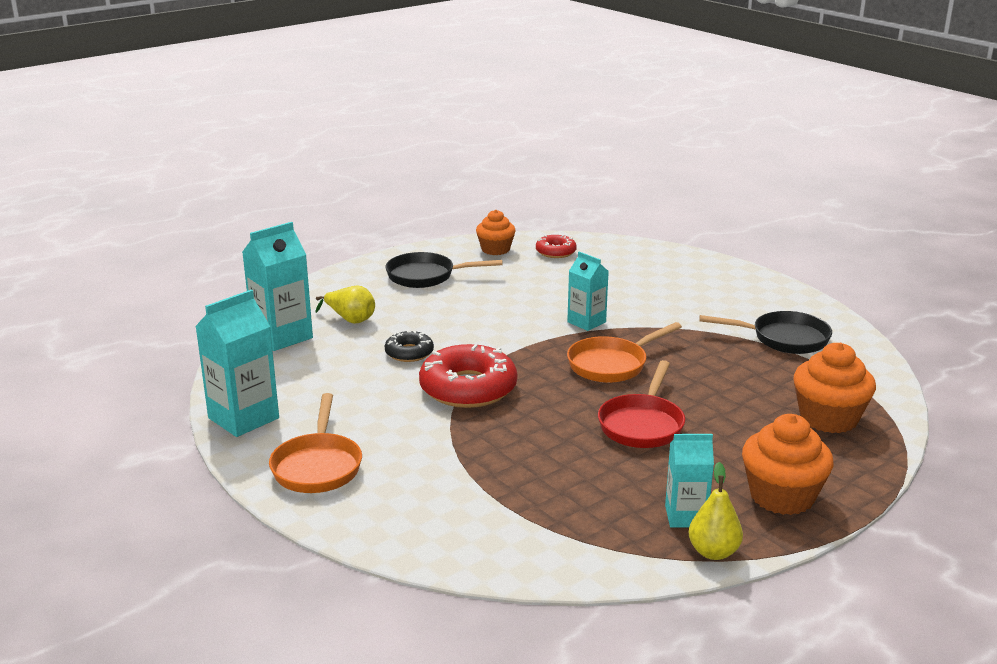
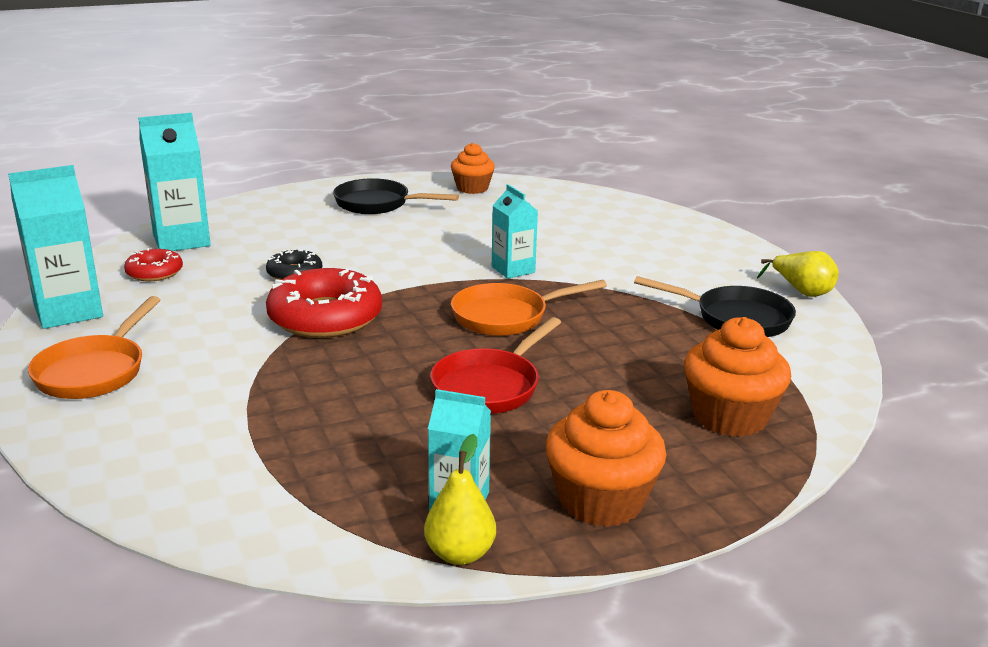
camera: 15 degrees right, 0 degrees up
(350, 319) = (264, 234): yellow pear -> yellow pear (801, 291)
(555, 252) = (535, 198): red donut -> red donut (154, 272)

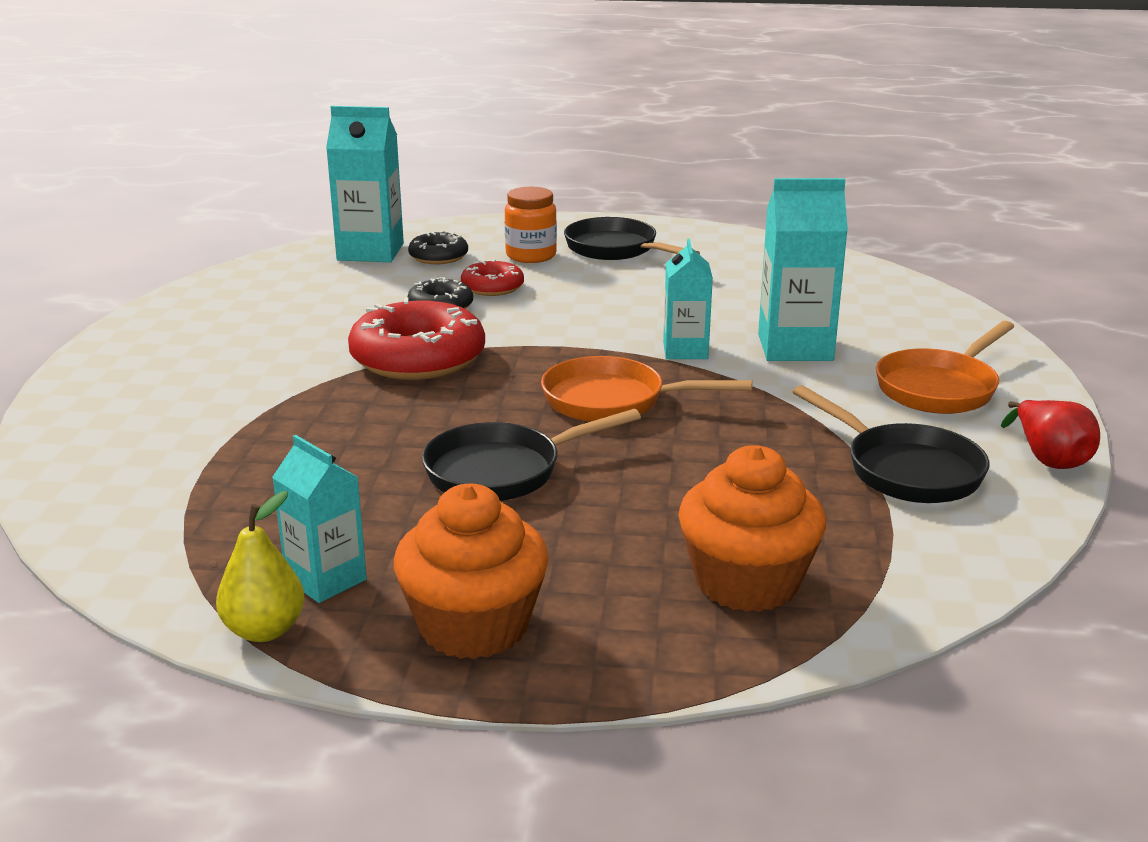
camera: 30 degrees right, 0 degrees up
(68, 311) = (194, 300): turquoise carton -> turquoise carton (795, 347)
(95, 371) = (153, 361): orange pan -> orange pan (940, 388)
(154, 272) = (309, 279): red donut -> red donut (492, 287)
(245, 234) = (438, 256): none -> black donut
(319, 220) = (531, 256): none -> orange jar
(472, 188) = (749, 250): orange cupcake -> none
(490, 386) = (503, 471): red pan -> black pan
(801, 291) = (1049, 458): yellow pear -> red pear

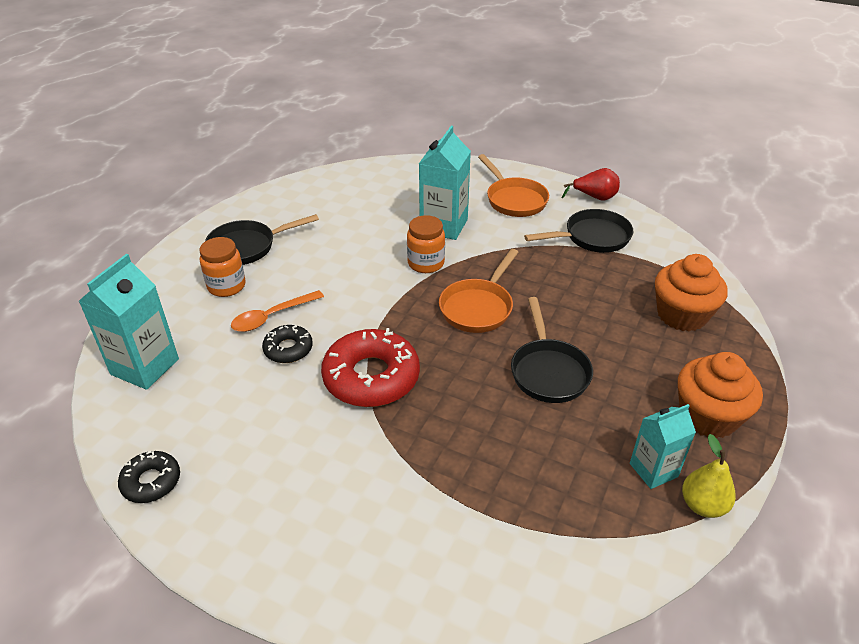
camera: 70 degrees left, 15 degrees up
(438, 256) = (188, 331): black donut -> black donut (151, 481)
(492, 287) = (271, 317): red donut -> orange spoon
(685, 350) = (426, 263): turquoise carton -> orange jar

